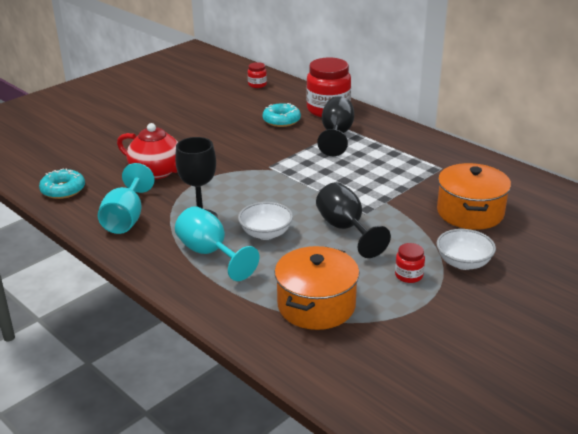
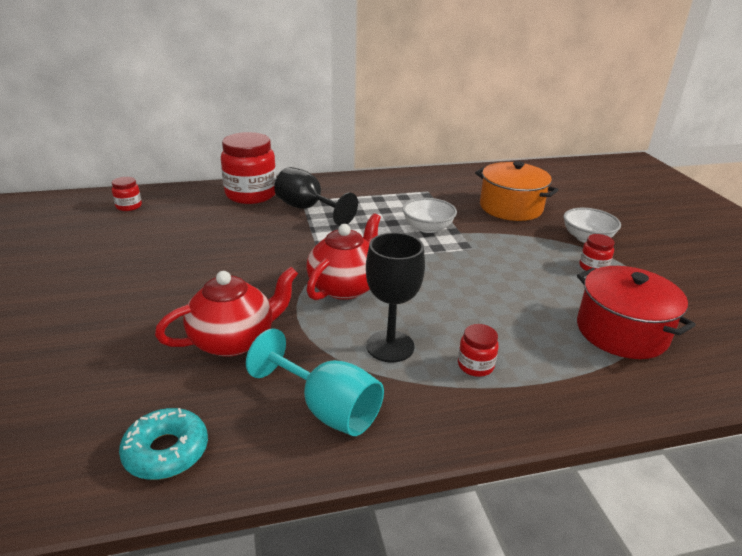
camera: 60 degrees left, 0 degrees up
(210, 253) = (475, 366): turquoise goblet -> red jar
(249, 183) = (345, 286): none -> red teapot
(266, 233) = (462, 313): white bowl -> white bowl (427, 228)
(281, 120) = (233, 222): turquoise donut -> none
(316, 305) = (621, 332): orange pot -> red pot
(345, 229) = (491, 267): black goblet -> none

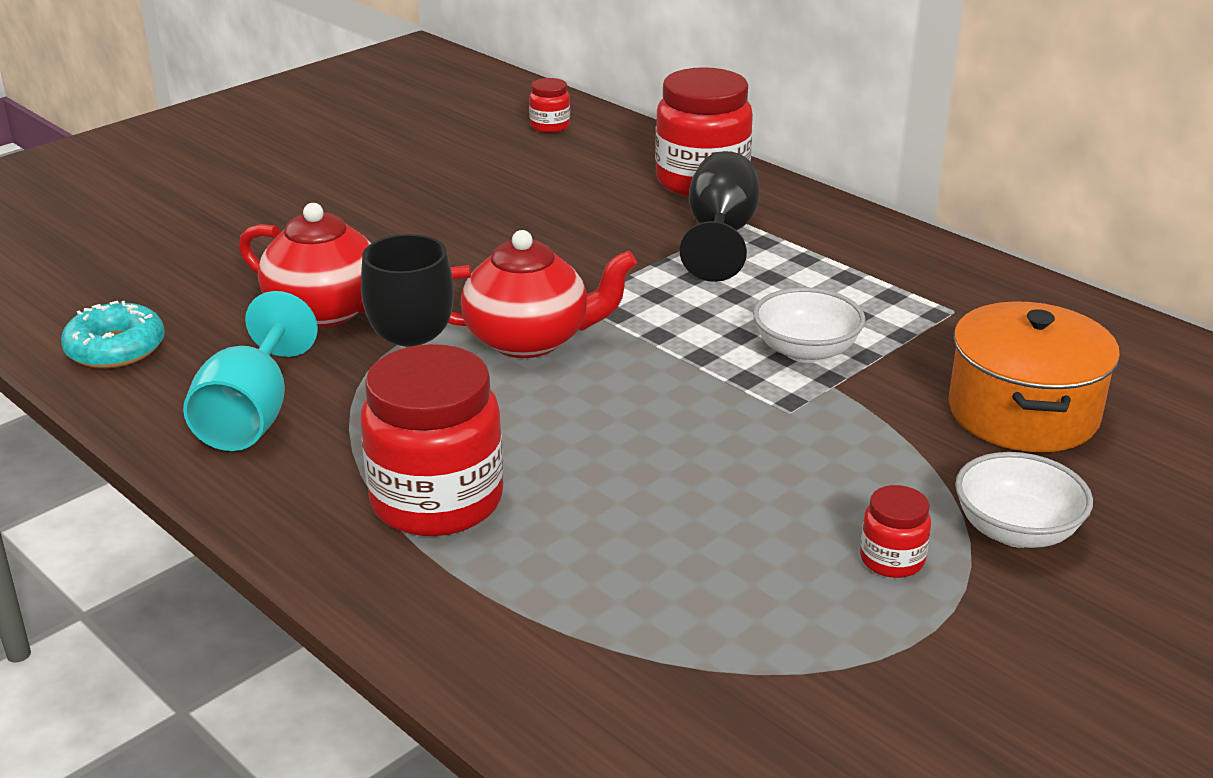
camera: 60 degrees right, 0 degrees up
(475, 366) = (437, 501): red jar -> red jar, size x2.16
(621, 332) = (680, 630): red pot -> none

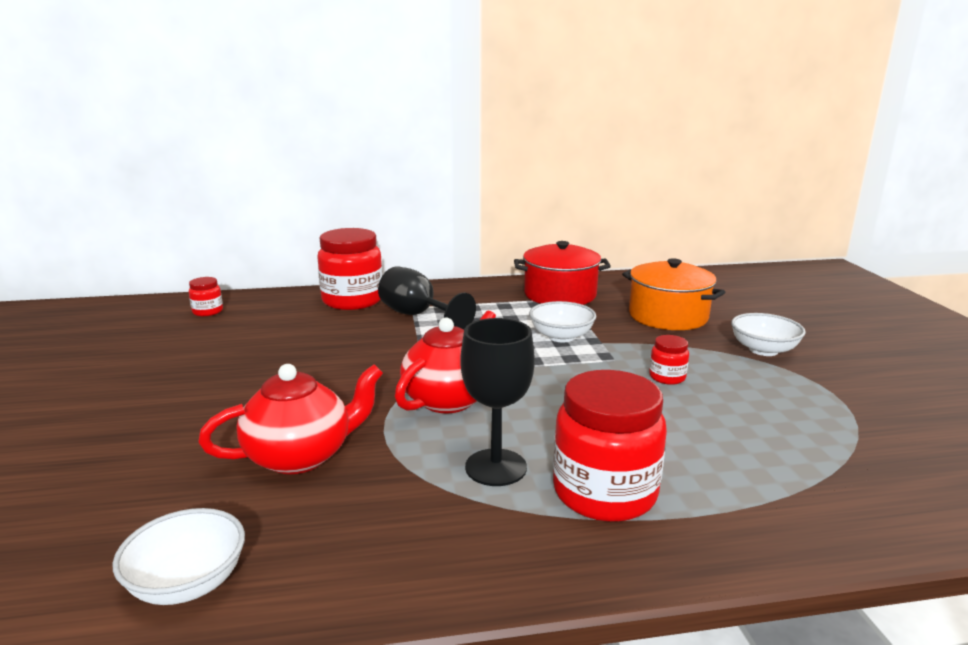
camera: 55 degrees left, 10 degrees down
(116, 348) = (188, 583): turquoise donut -> white bowl
(251, 415) = (402, 538): turquoise goblet -> none
(892, 560) = (769, 382): red jar -> red jar (667, 377)
(960, 302) = (560, 295): none -> red pot

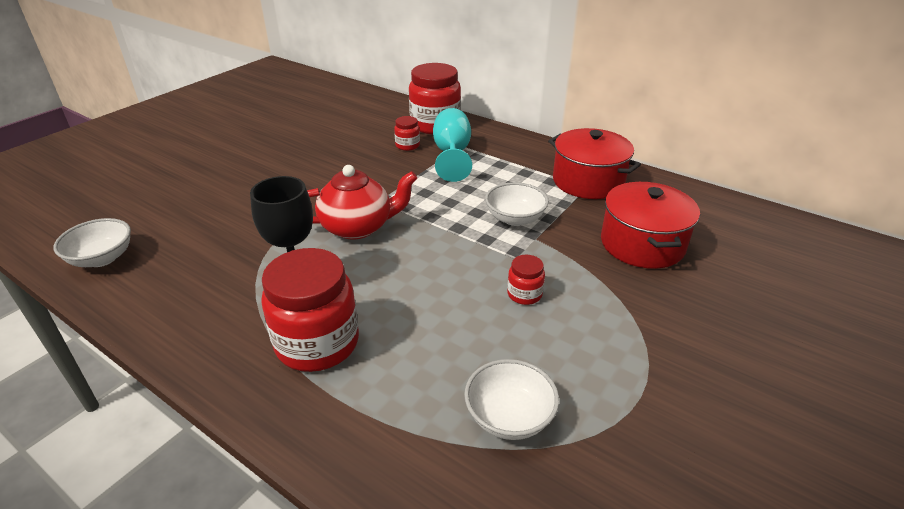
camera: 45 degrees right, 15 degrees up
(207, 311) = (348, 101): red jar -> red jar (407, 145)
(300, 456) = (235, 220): red teapot -> none
(417, 316) = (452, 155): black goblet -> turquoise goblet
(668, 316) = (642, 244): orange pot -> red pot
(763, 350) = (664, 321): white bowl -> white bowl (509, 417)

